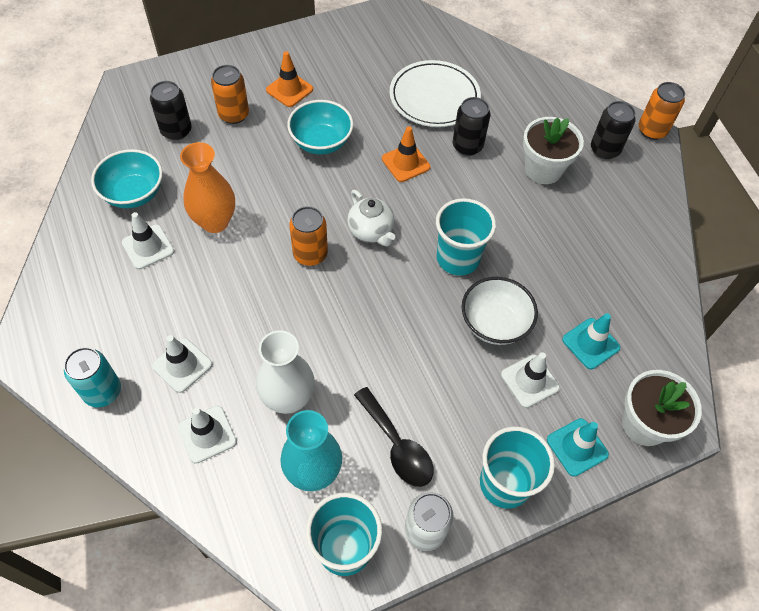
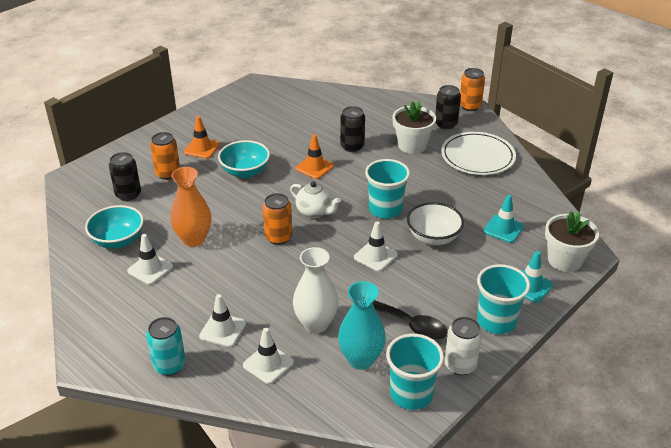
camera: 20 degrees left, 20 degrees down
(434, 97) = (311, 126): white plate -> white plate (477, 157)
(529, 381) = (477, 261): white traffic cone -> white traffic cone (375, 256)

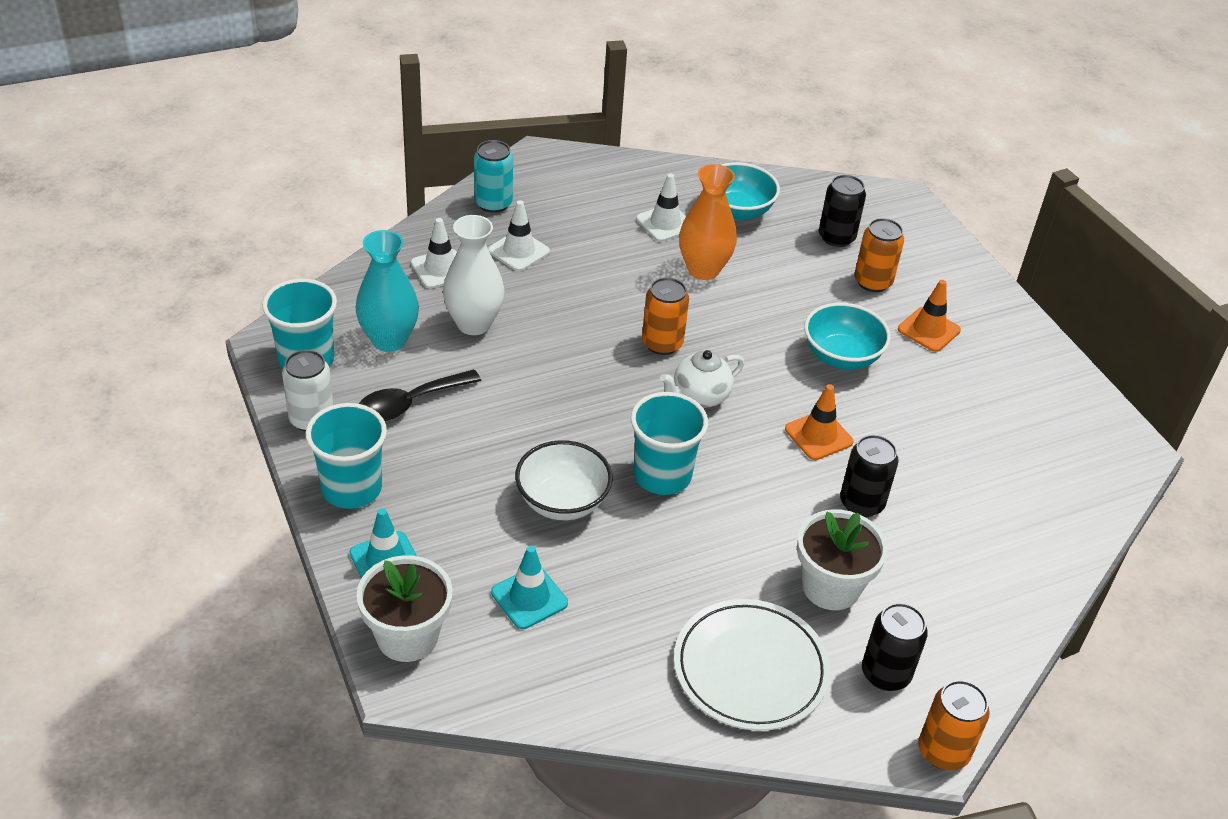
camera: 110 degrees right, 5 degrees up
(375, 256) = (561, 422): white traffic cone -> none

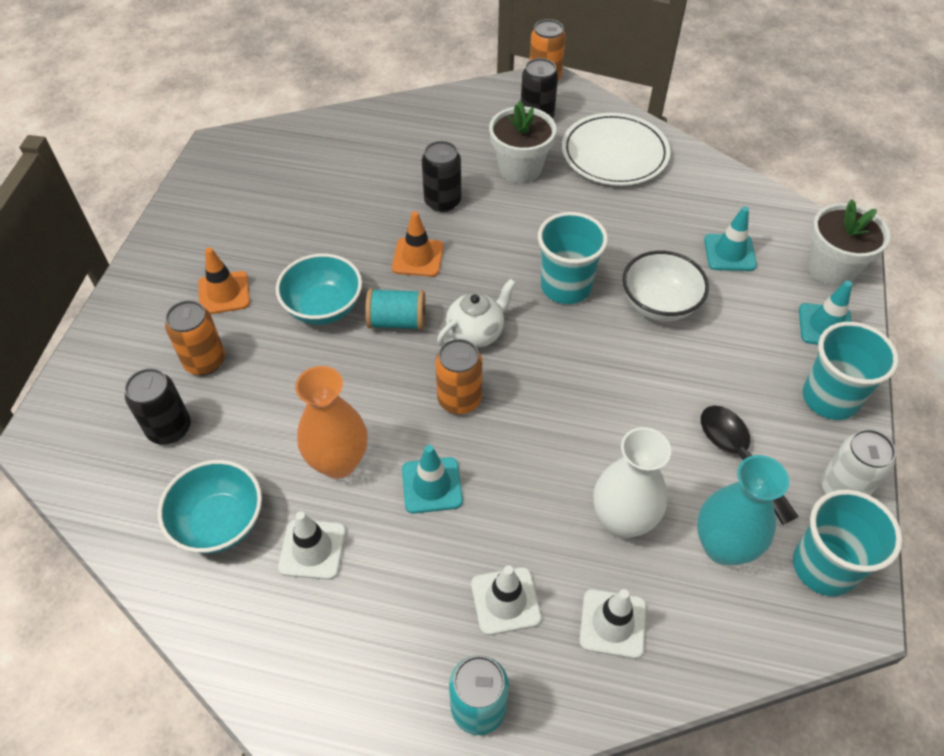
camera: 140 degrees left, 10 degrees up
(409, 403) = (739, 457): black spoon -> black spoon turned 120 degrees counterclockwise
(626, 285) = (432, 485): none -> turquoise traffic cone
(699, 396) = (476, 333): white teapot -> white teapot turned 45 degrees counterclockwise
(772, 375) = (397, 321): none -> turquoise spool

